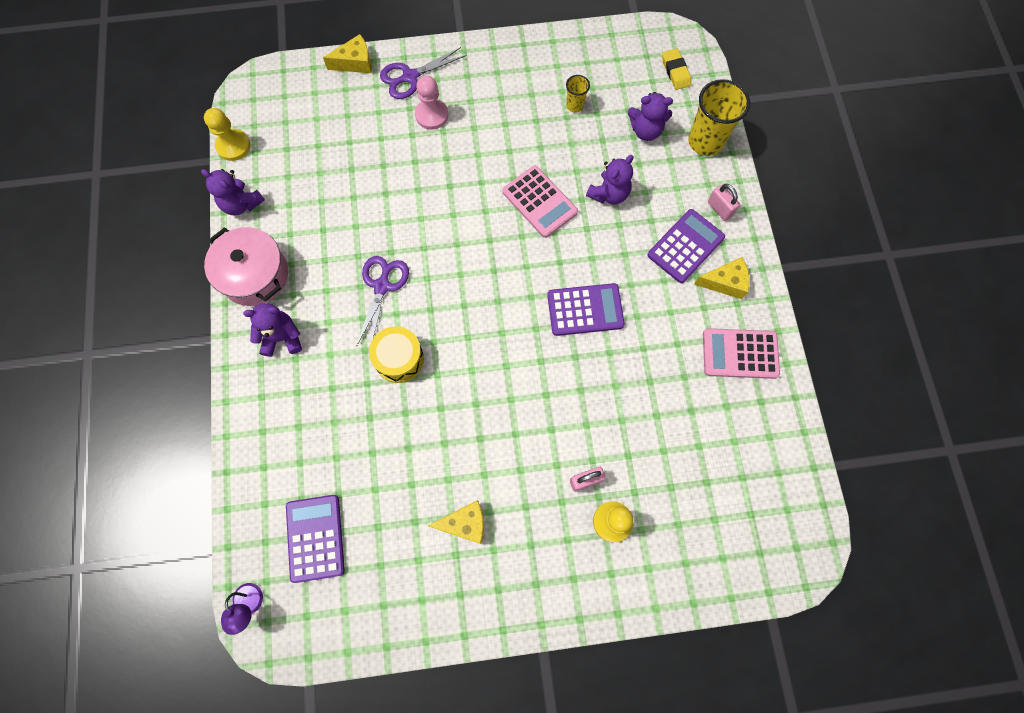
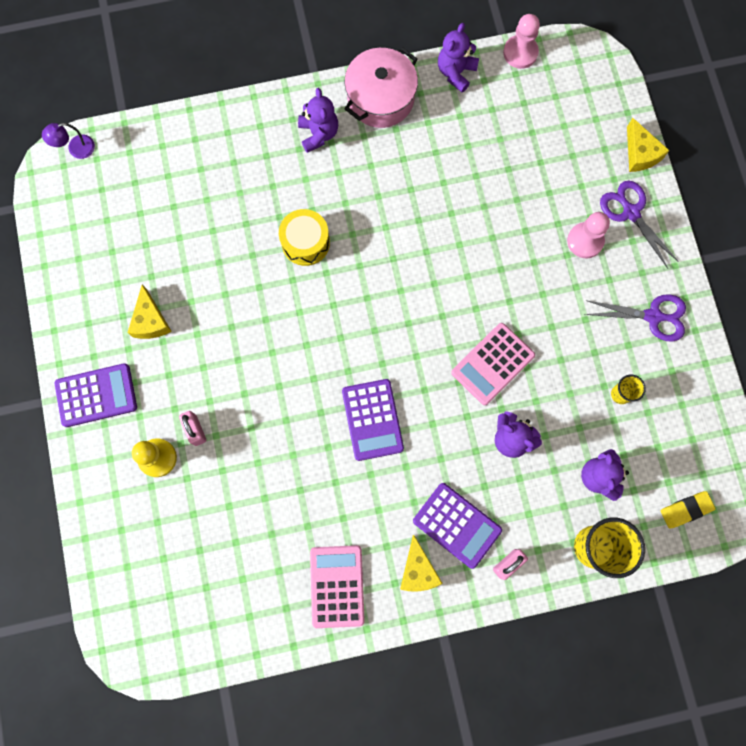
camera: 85 degrees right, 5 degrees up
(233, 146) = (520, 53): yellow pawn -> pink pawn
(315, 538) = (134, 193): purple calculator -> purple calculator (96, 395)
(382, 286) = (380, 216): purple scissors -> purple scissors (653, 316)

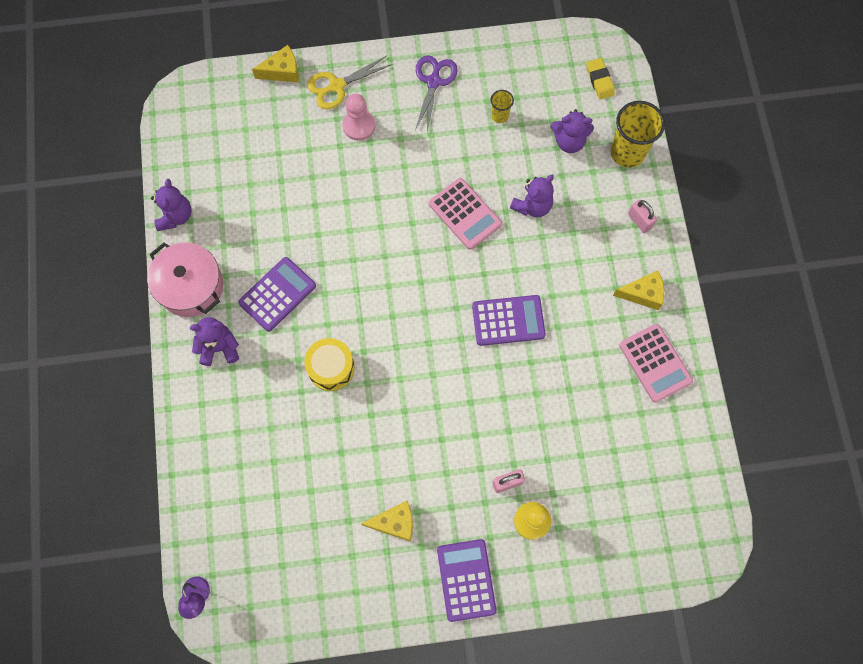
camera: 85 degrees left, 5 degrees down
(337, 586) = (655, 363): pink calculator -> pink calculator turned 120 degrees counterclockwise
(456, 72) = (175, 216): purple teddy bear -> purple teddy bear turned 120 degrees counterclockwise
(457, 525) = (605, 258): purple calculator -> purple calculator (277, 294)
(520, 53) = (165, 157): pink pawn -> none
(630, 212) = (337, 86): purple scissors -> yellow scissors

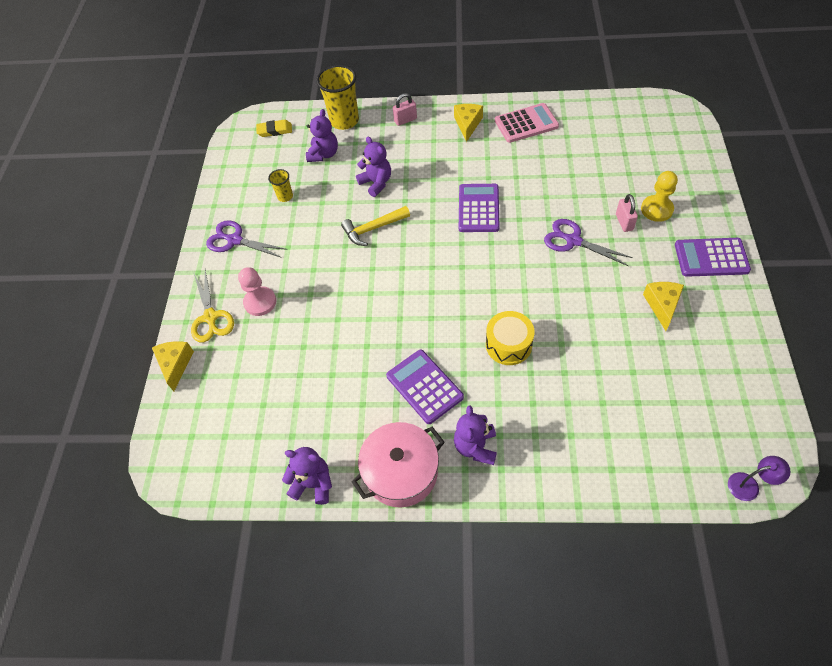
camera: 75 degrees left, 15 degrees down
(465, 214) = (373, 229): pink calculator -> yellow hammer
(473, 426) = (573, 241): none -> purple scissors

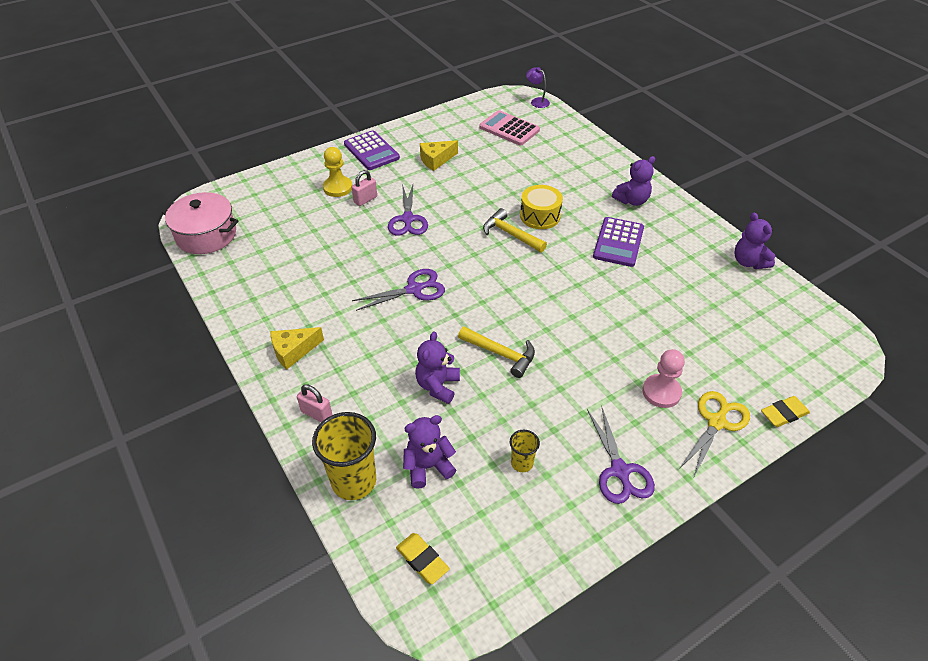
camera: 130 degrees left, 10 degrees down
(175, 365) = (784, 414): yellow cheese -> yellow eraser
(401, 472) = (688, 225): pink pot -> pink pot (206, 235)
(478, 208) = (414, 289): purple calculator -> purple scissors
(499, 306) = (510, 234): none -> yellow hammer
(526, 123) = (266, 304): pink calculator -> pink calculator (509, 129)

